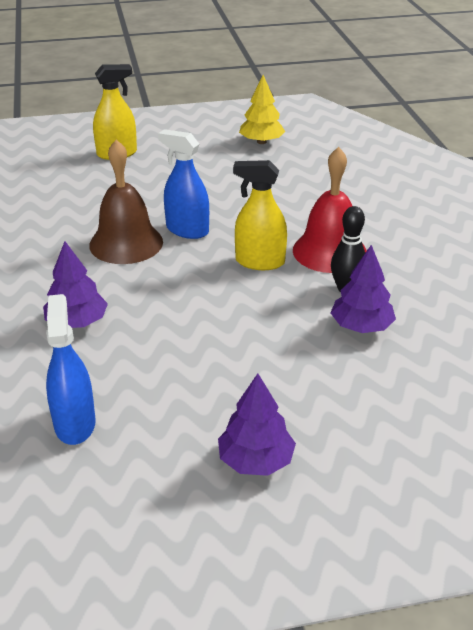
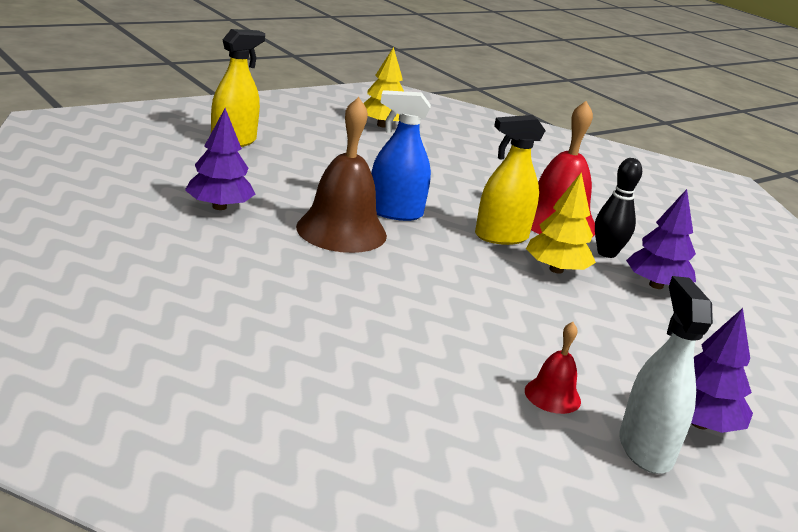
camera: 30 degrees left, 10 degrees down
(75, 424) = (484, 424): blue spray bottle -> none
(77, 322) = (372, 317): purple tree -> purple tree (219, 207)
(153, 412) = (552, 395): none -> red bell
(182, 472) = (645, 449): none -> white spray bottle
(278, 299) = (556, 269): none -> yellow tree

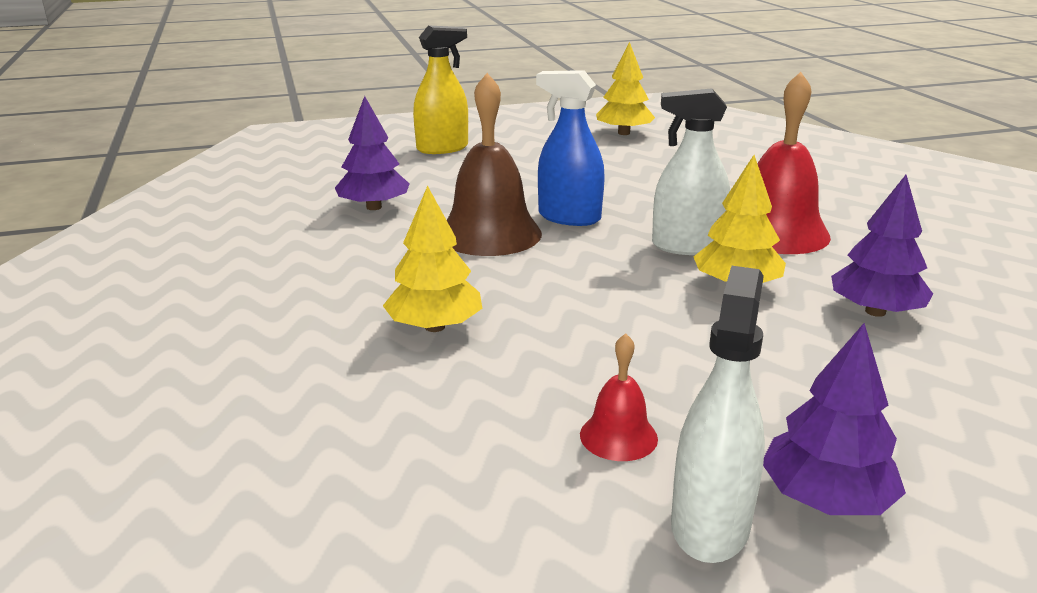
camera: 25 degrees right, 0 degrees up
(361, 320) = (434, 327): none -> yellow tree
(501, 237) = (687, 246): yellow spray bottle -> white spray bottle
(606, 253) = (825, 270): black bowling pin -> none

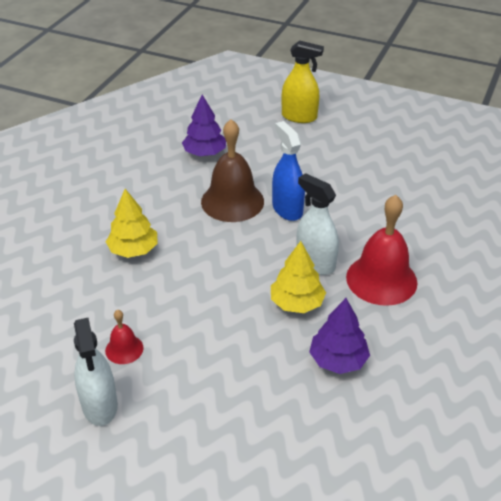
camera: 40 degrees right, 15 degrees up
(624, 133) = (428, 149): yellow tree -> none
(710, 524) = (100, 405): white spray bottle -> white spray bottle turned 105 degrees clockwise
(825, 499) = (153, 426): purple tree -> none

